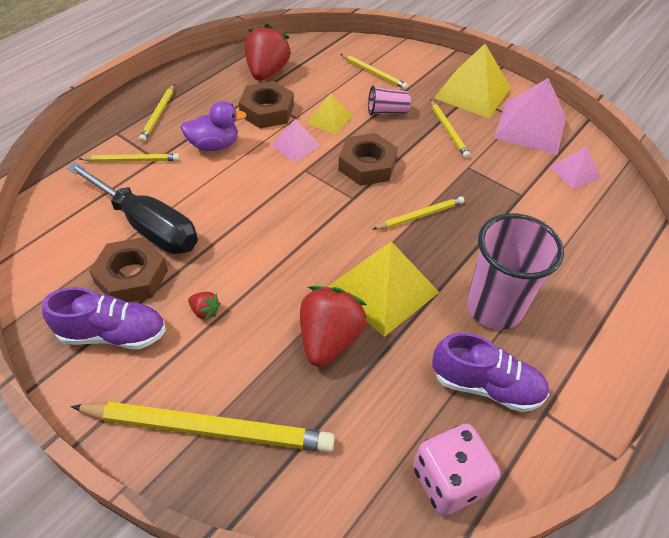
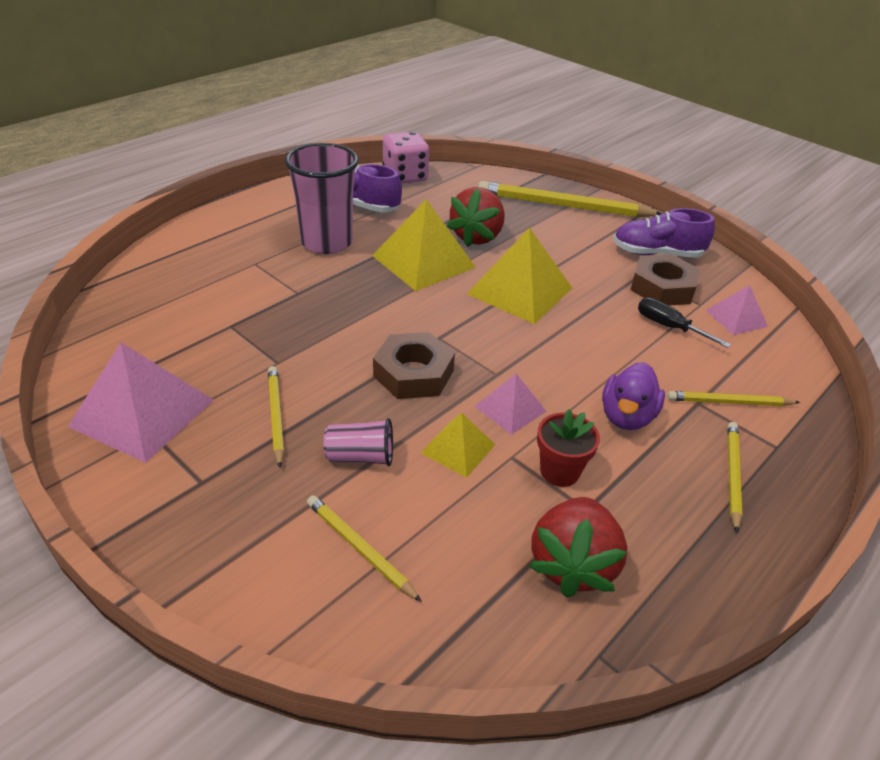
camera: 175 degrees left, 10 degrees down
(147, 226) = (669, 327): black screwdriver -> black screwdriver, size x0.51
(205, 311) = (585, 260): red strawberry -> none
(214, 145) = (626, 416): purple duck -> purple duck turned 60 degrees counterclockwise
(267, 111) = (559, 471): brown nut -> red flower pot
(420, 215) = (365, 314): yellow pencil -> none
(472, 92) = (191, 487): yellow pyramid -> yellow pyramid (520, 290)
(574, 172) = (138, 345): pink pyramid -> pink pyramid (736, 318)

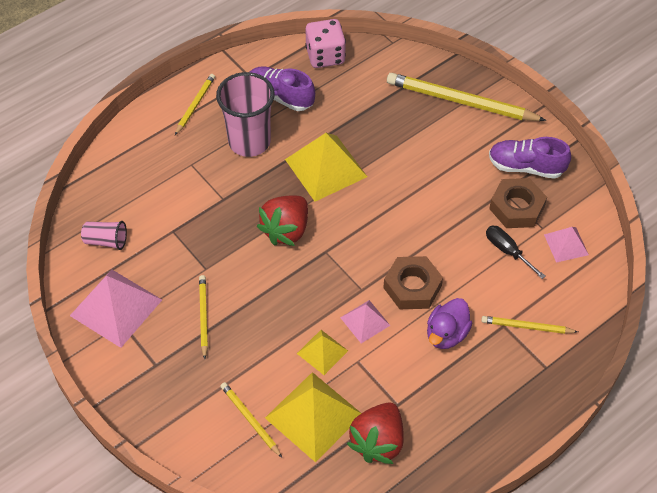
camera: 10 degrees right, 15 degrees up
(360, 457) = (257, 353): pink cup -> pink cup (106, 241)
(413, 373) = (301, 285): brown nut -> brown nut (412, 287)
(477, 237) = (375, 140): red strawberry -> red strawberry (286, 230)
(520, 290) = (398, 205): yellow pyramid -> yellow pyramid (314, 416)
(559, 471) = (387, 375): red flower pot -> none
(732, 475) = (504, 388): yellow pencil -> yellow pencil (195, 105)

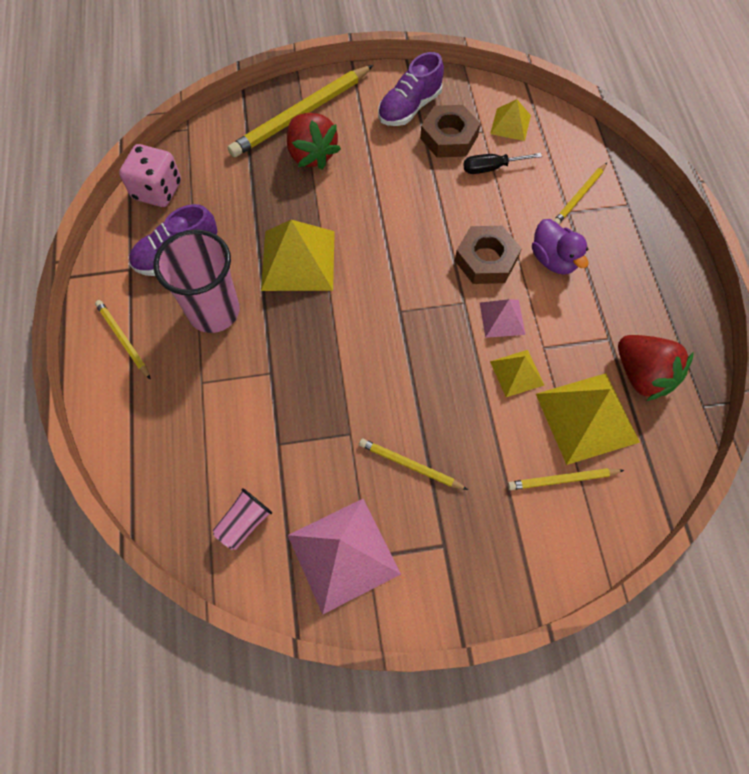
camera: 60 degrees left, 10 degrees up
(286, 230) = (351, 333): red strawberry -> red strawberry (311, 154)
(566, 244) = (510, 124): pink pyramid -> yellow pyramid

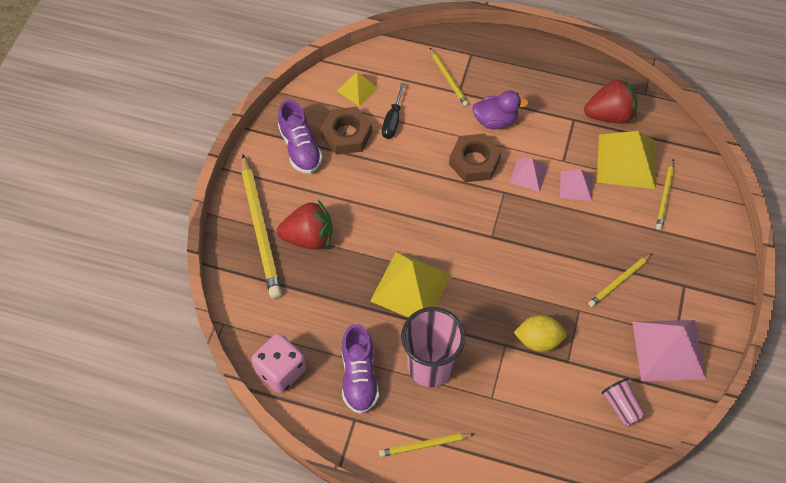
camera: 65 degrees left, 5 degrees down
(291, 404) = (538, 340): none -> yellow lemon
(516, 373) = (576, 185): yellow pyramid -> pink pyramid

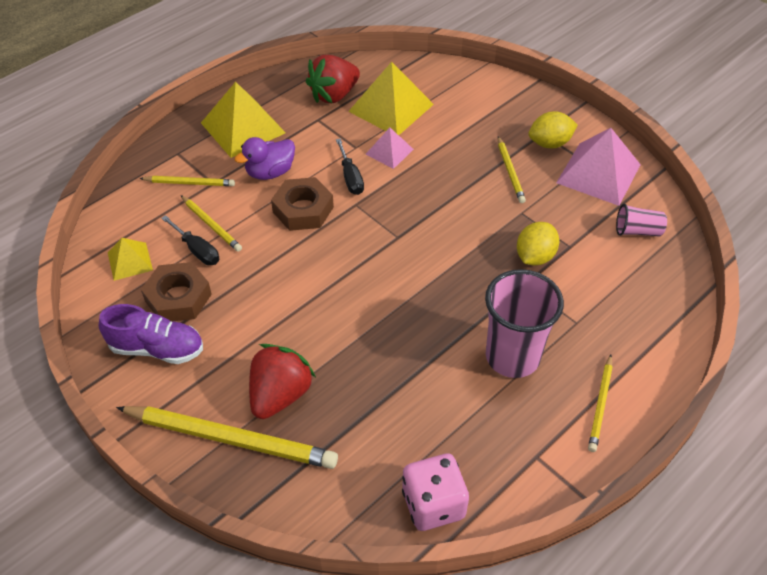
camera: 60 degrees left, 10 degrees down
(359, 376) = (486, 427): purple shoe -> none
(411, 287) = (409, 329): yellow pyramid -> yellow pyramid (243, 127)
(495, 120) = (270, 172): purple duck -> purple duck turned 150 degrees counterclockwise
(528, 174) = (350, 177): pink pyramid -> black screwdriver
(609, 115) = (334, 95): red strawberry -> red strawberry turned 150 degrees counterclockwise
(665, 196) = (445, 102): yellow pencil -> yellow pencil (211, 225)
(676, 297) = (550, 143): none -> yellow lemon

